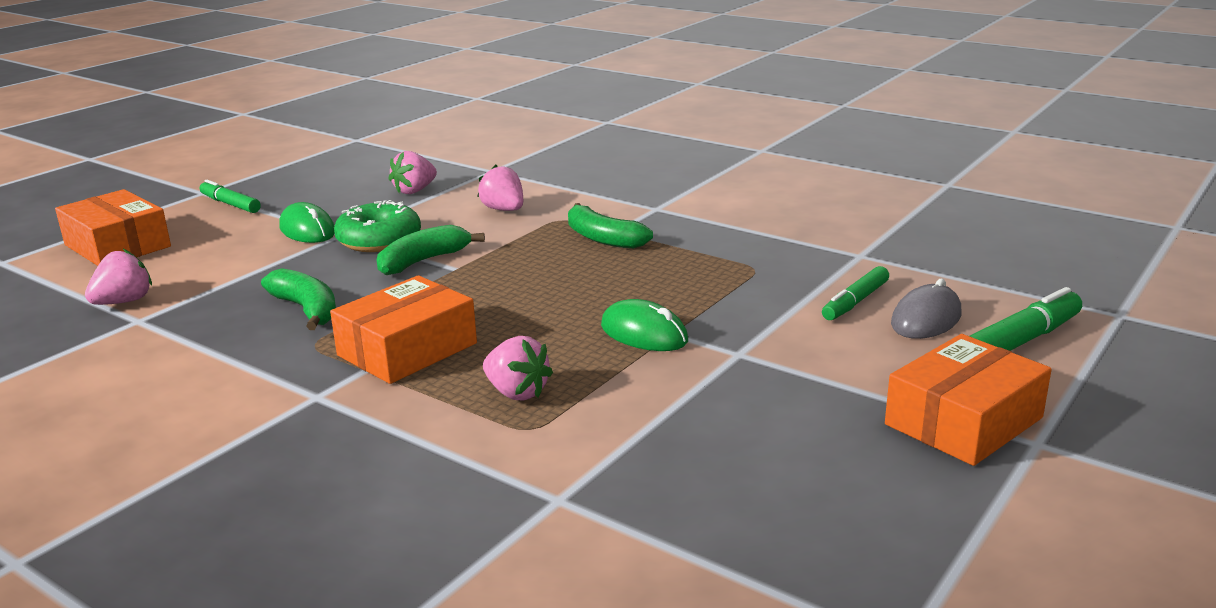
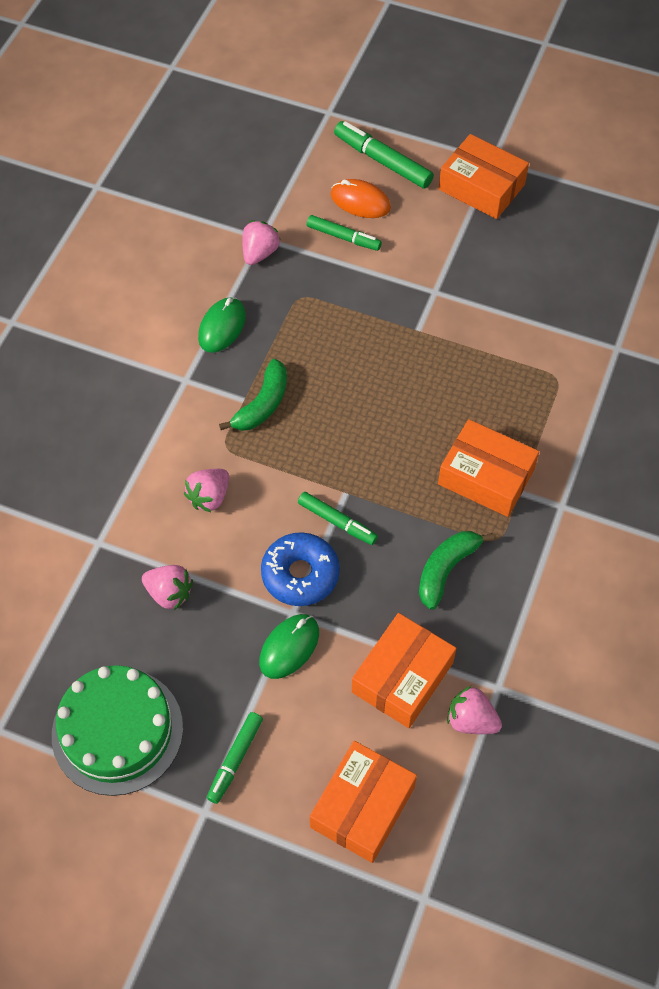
camera: 105 degrees left, 35 degrees up
(214, 274) = (402, 677): none -> orange box
(309, 170) = (117, 731): none -> green cake
(379, 240) = (300, 574): green donut -> blue donut
(423, 261) = (337, 522): green banana -> green marker
(517, 393) = (520, 396): pink strawberry -> pink strawberry (260, 253)
(644, 334) = (423, 345): green mouse -> green mouse (222, 327)
(926, 319) = (360, 201): grey mouse -> orange mouse

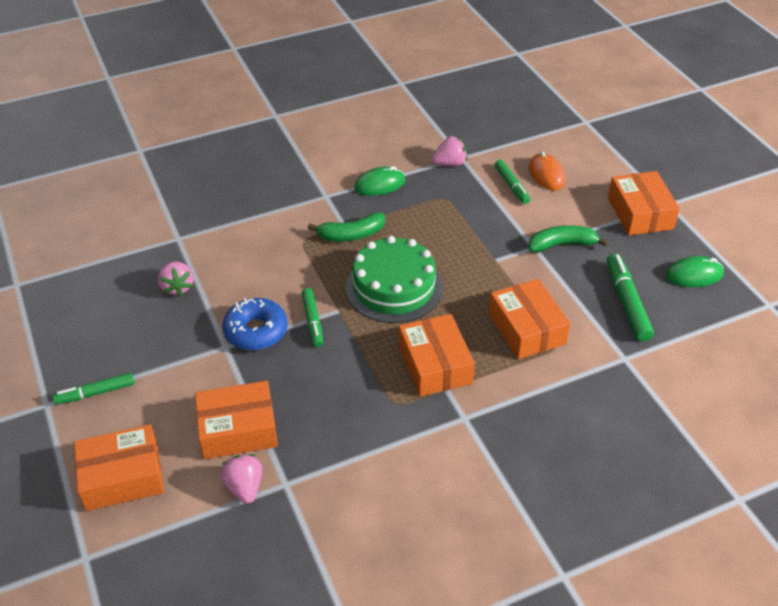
camera: 45 degrees right, 15 degrees down
(117, 731) = (63, 330): green cake -> green cake (394, 287)
(209, 497) = (261, 258): pink strawberry -> none
(289, 647) = (199, 362): green mouse -> green mouse (694, 275)
(383, 161) = (589, 163): green marker -> green marker (627, 302)
(446, 570) = (341, 394): green banana -> green banana (562, 244)
(517, 380) = (527, 328): none -> orange box

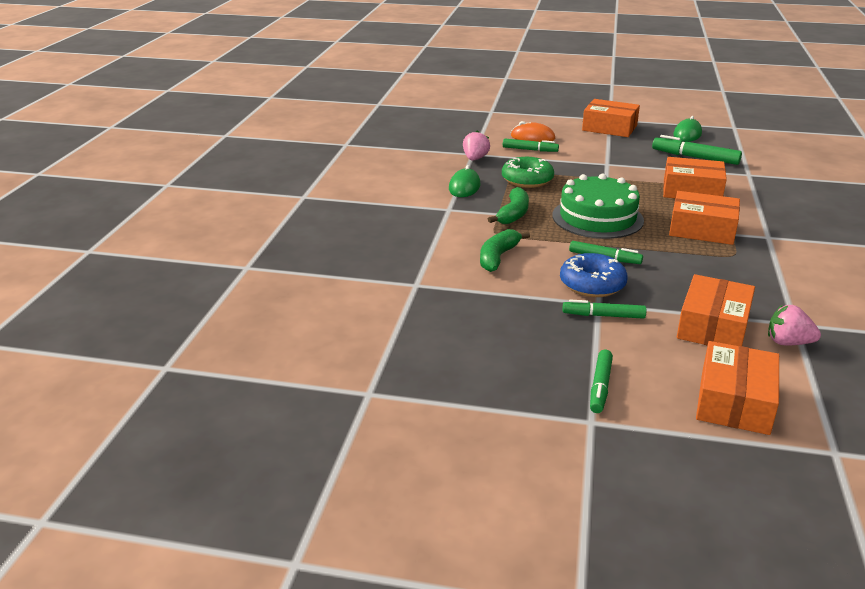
camera: 55 degrees left, 15 degrees down
(177, 287) = (489, 303): pink strawberry -> none
(206, 357) = (603, 315): none -> green marker
(435, 213) = (527, 180): none -> green donut
(562, 244) = (614, 156): green banana -> green banana (498, 257)

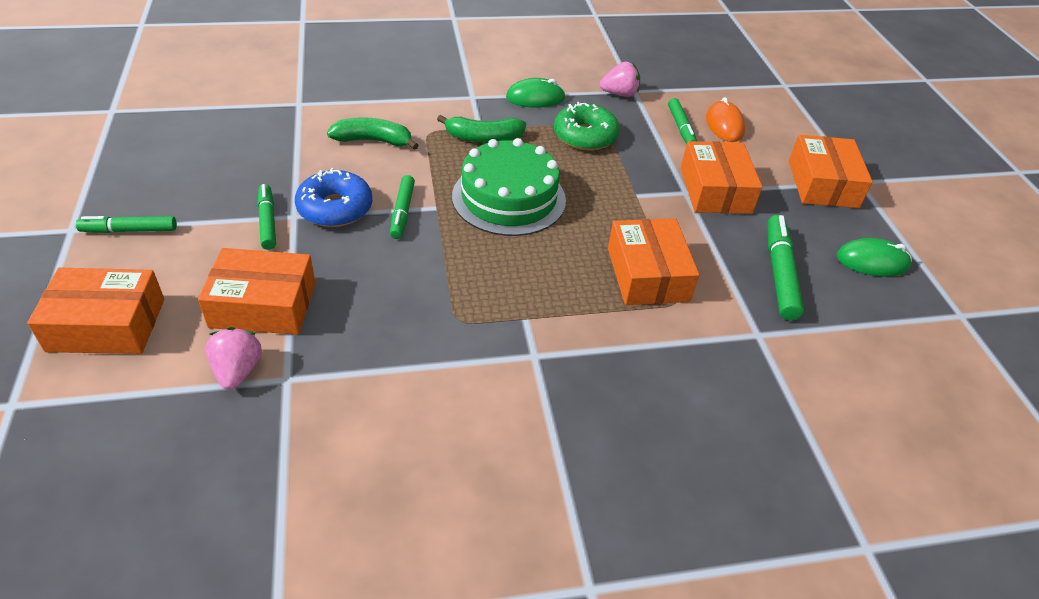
camera: 65 degrees right, 15 degrees up
(702, 229) = (523, 288): orange box -> orange box (715, 190)

